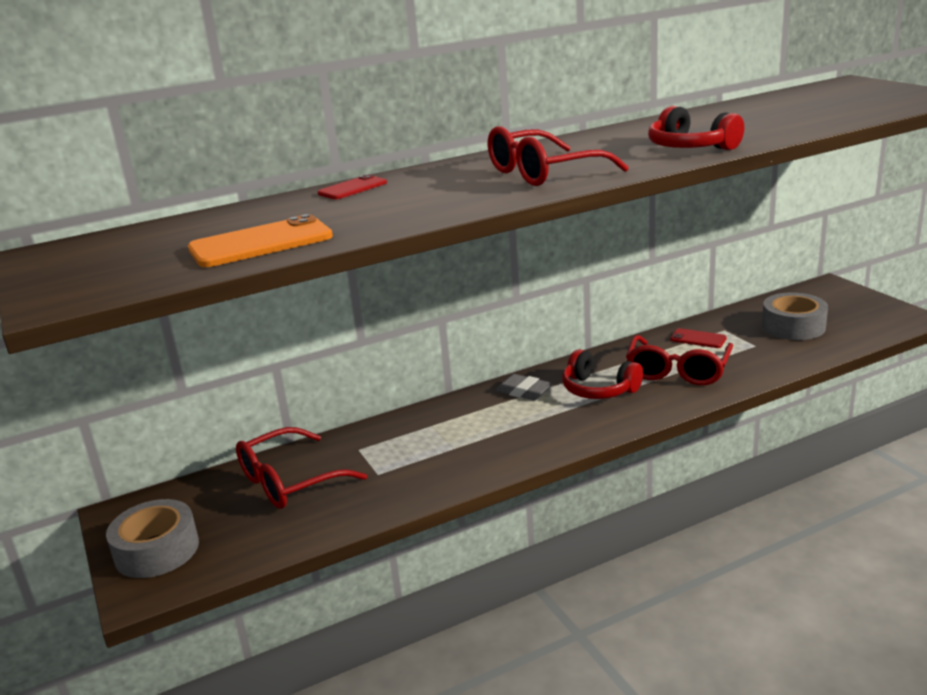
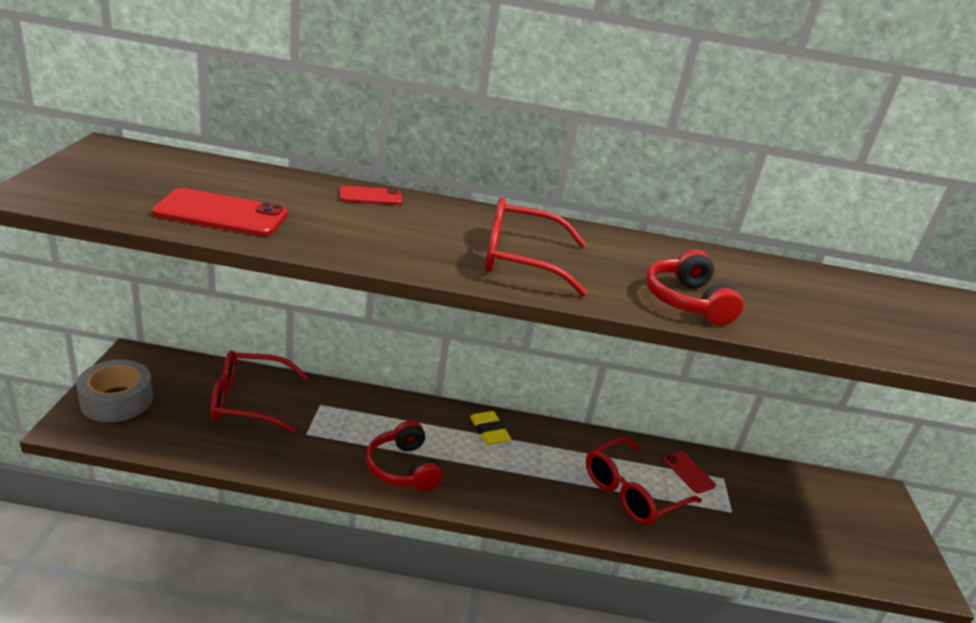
camera: 25 degrees right, 5 degrees up
(261, 243) = (221, 214): orange phone -> red phone
(524, 391) = (489, 431): grey eraser -> yellow eraser
(598, 389) = (546, 467): red headphones -> red headphones (403, 468)
(793, 326) = (792, 515): grey tape -> none

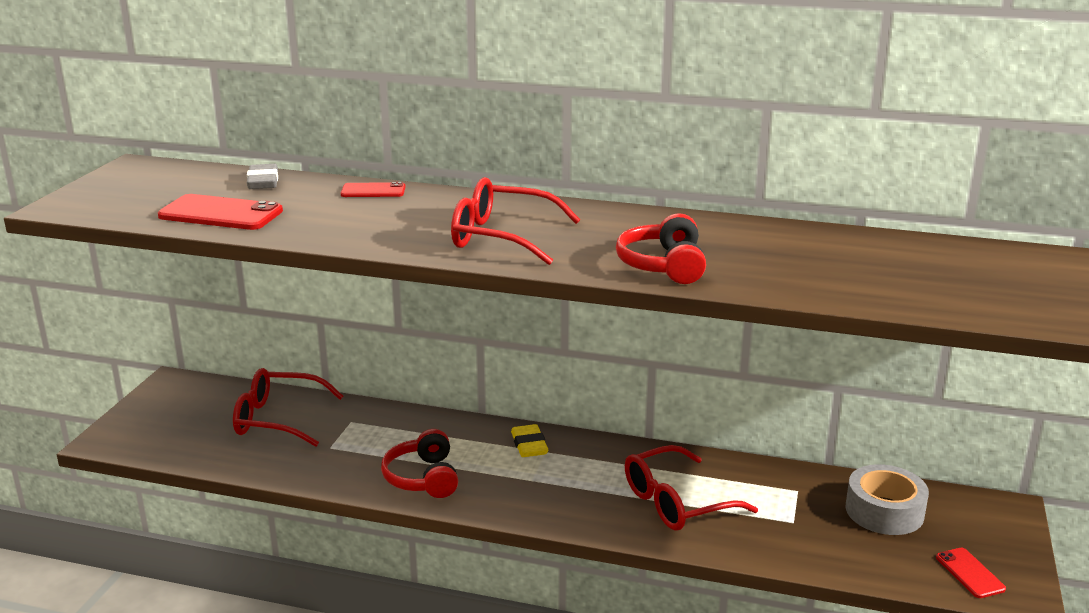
camera: 15 degrees right, 5 degrees down
(117, 400) = (149, 419): grey tape -> grey tape (884, 511)
(254, 177) = (263, 182): none -> grey eraser
(688, 472) = (755, 484): red phone -> red phone (970, 573)

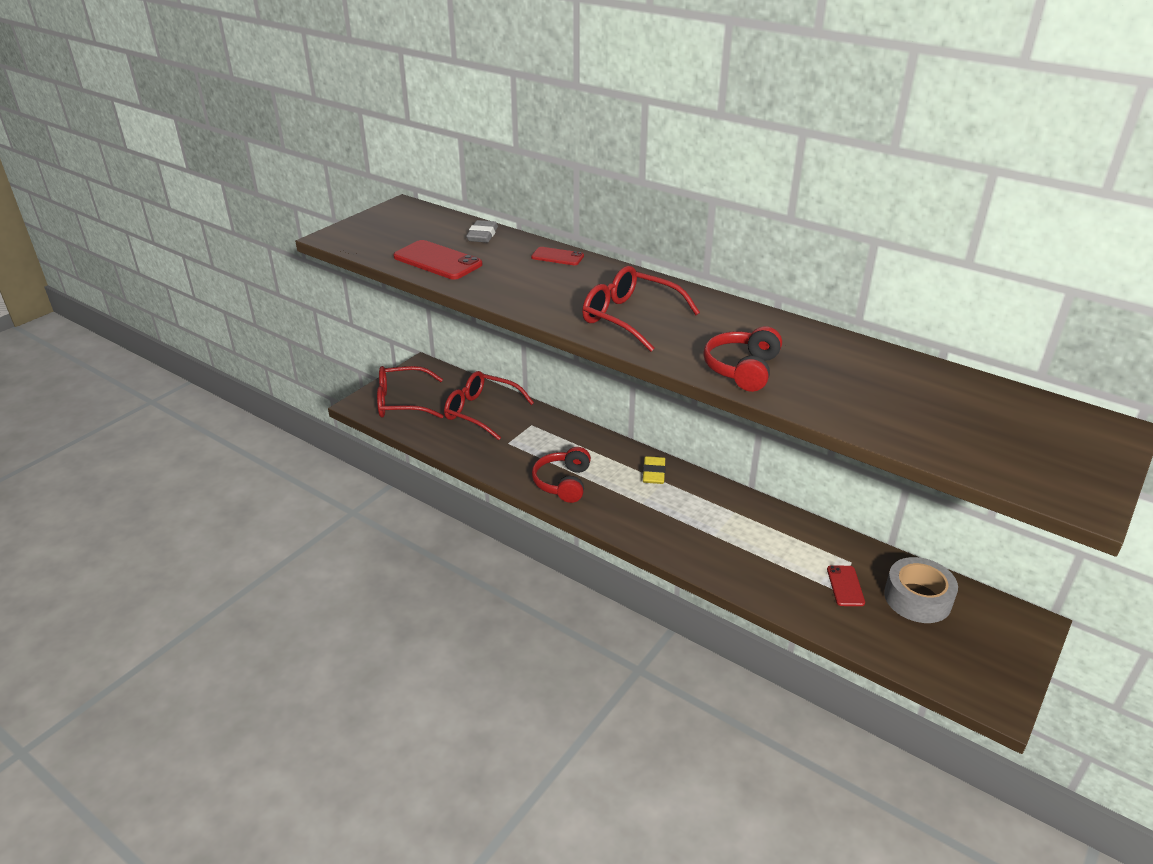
camera: 20 degrees right, 10 degrees up
(676, 502) = (746, 548): red glasses -> red glasses (402, 402)
(970, 573) = (964, 672): red phone -> red phone (845, 586)

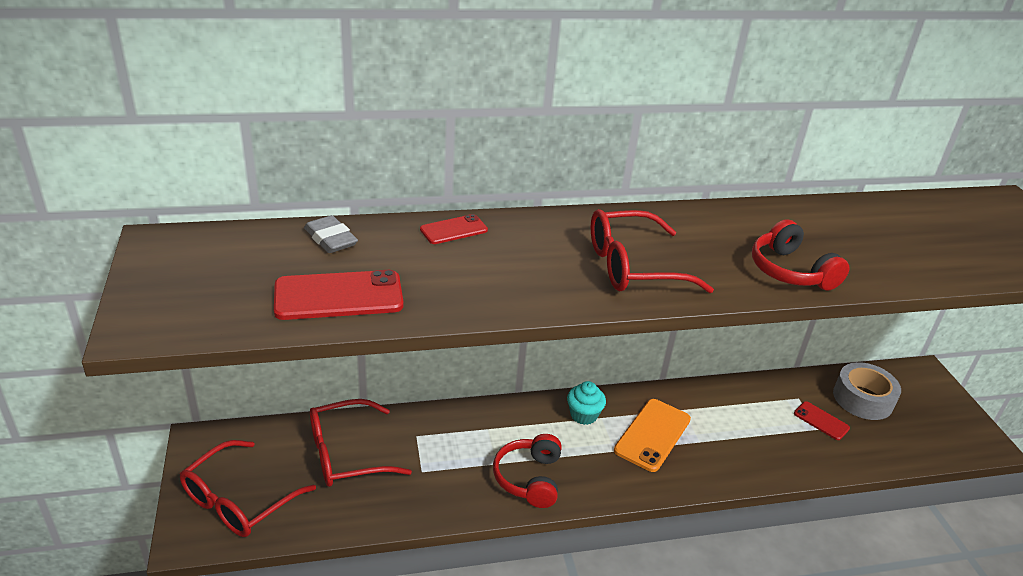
camera: 50 degrees left, 0 degrees up
(563, 483) = (529, 478): red headphones -> red headphones turned 45 degrees clockwise
(653, 473) = (583, 415): yellow eraser -> turquoise cupcake
(684, 511) = (652, 435): none -> orange phone

